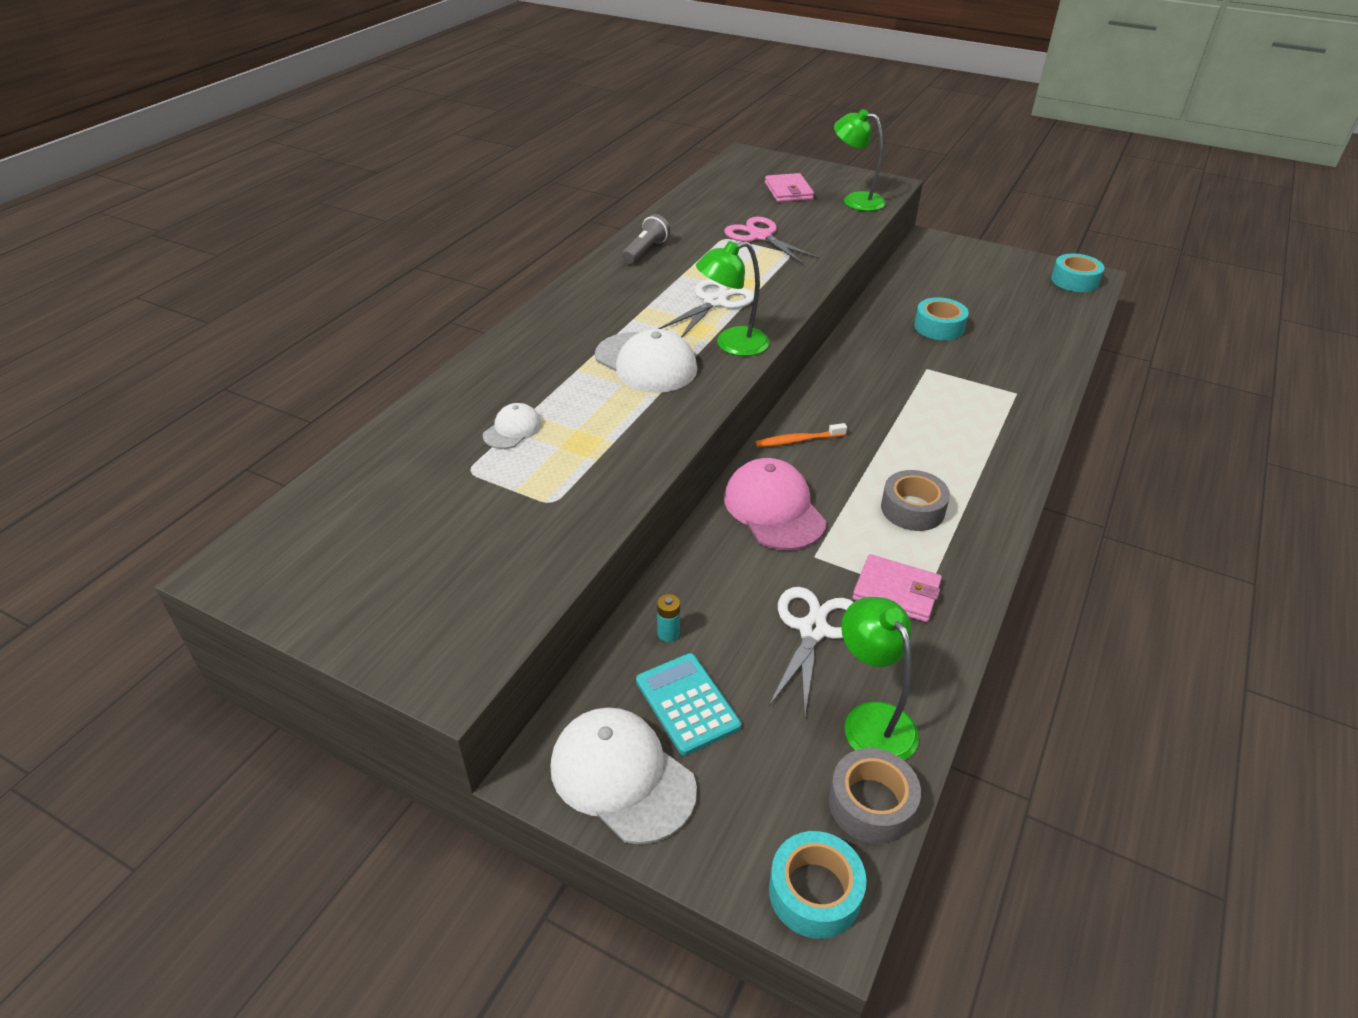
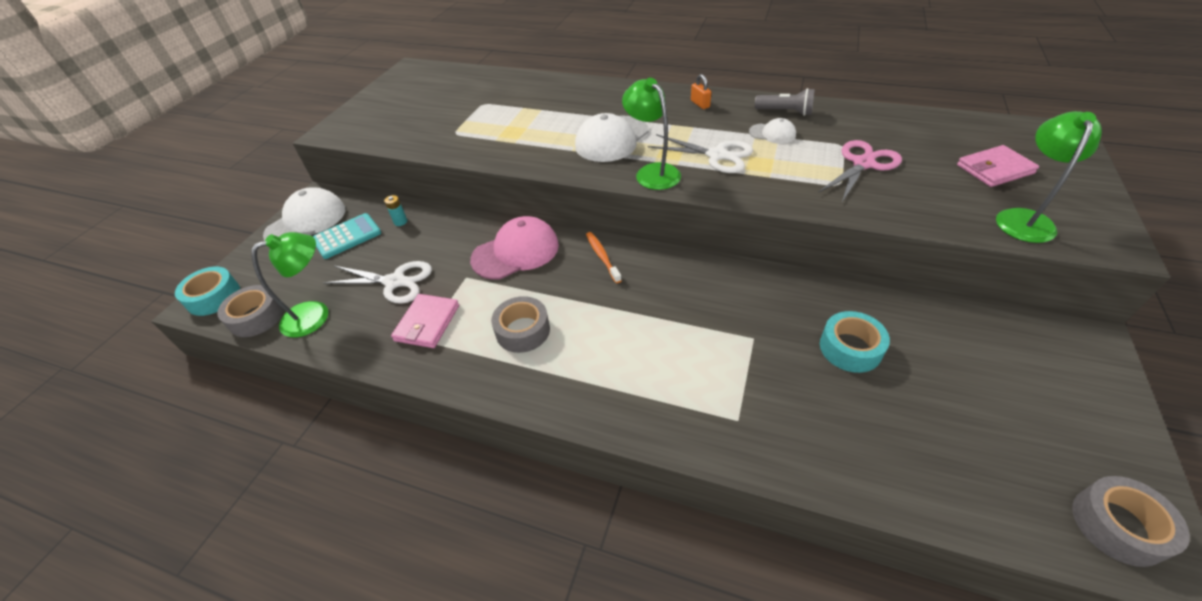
camera: 85 degrees right, 5 degrees up
(512, 429) = (523, 108): white cap -> white cap (772, 134)
(595, 294) = (700, 104): none -> orange padlock
(1074, 280) = (1118, 525): turquoise tape -> grey tape

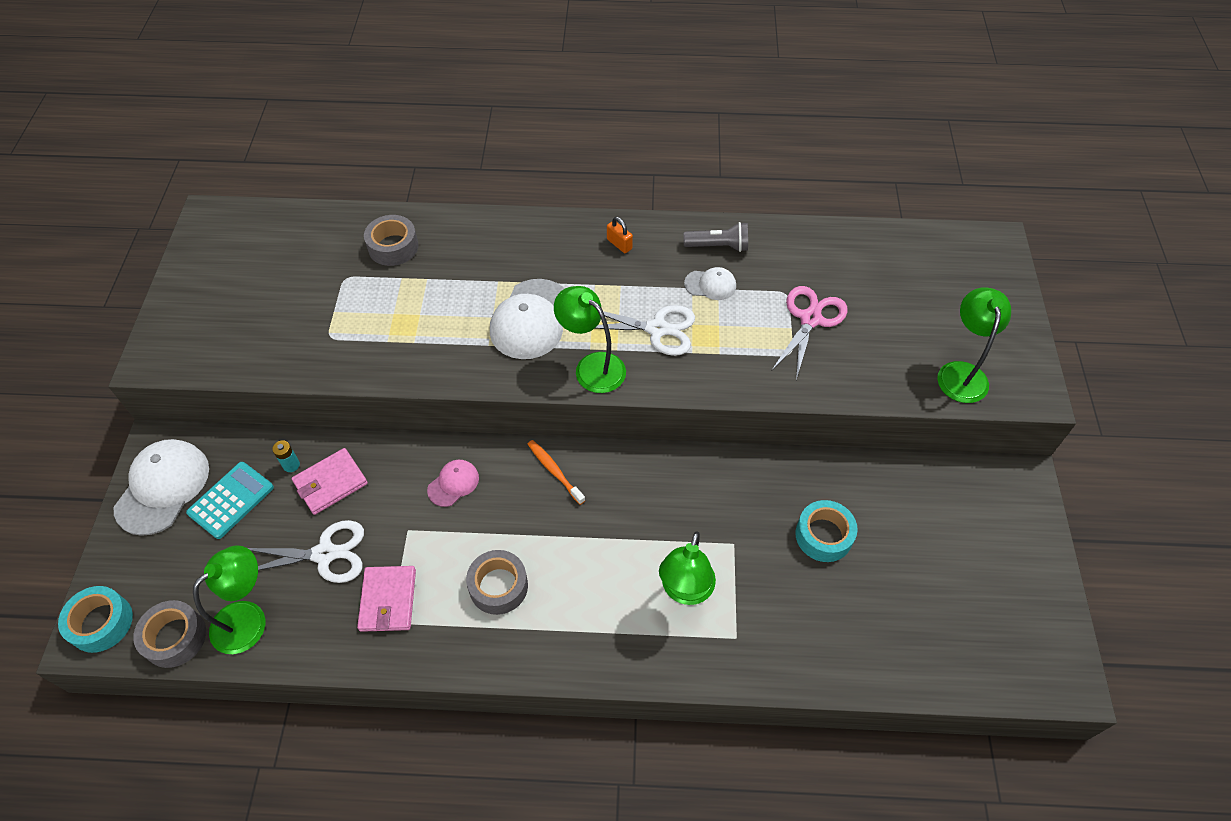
camera: 20 degrees left, 10 degrees up
(516, 252) = (453, 484): pink cap -> pink cap, size x0.53
(694, 368) = (685, 591): none -> green lamp
(994, 169) = (934, 308): pink wallet -> pink wallet (330, 483)
(1118, 525) = (1038, 659): grey tape -> grey tape (393, 247)

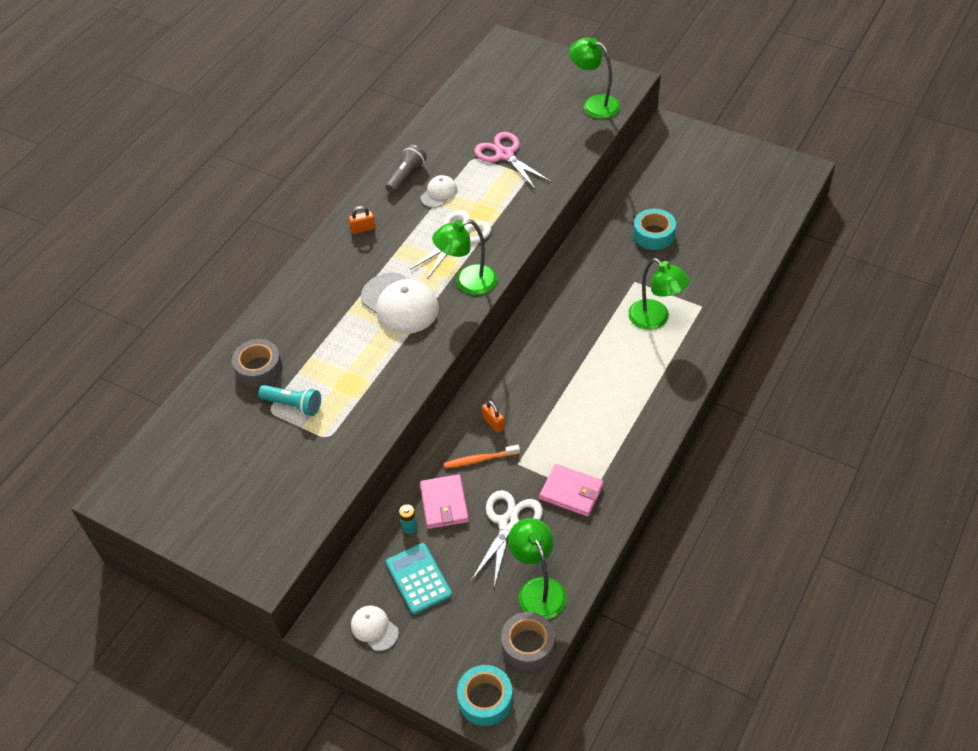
camera: 60 degrees left, 5 degrees down
(163, 487) = (374, 628): white cap -> white cap, size x0.53
(359, 292) = (293, 405): none -> turquoise flashlight
(453, 484) = (493, 423): pink cap -> orange padlock
(498, 586) = (596, 421): grey tape -> none
(554, 471) = (519, 358): orange toothbrush -> orange toothbrush (480, 460)

